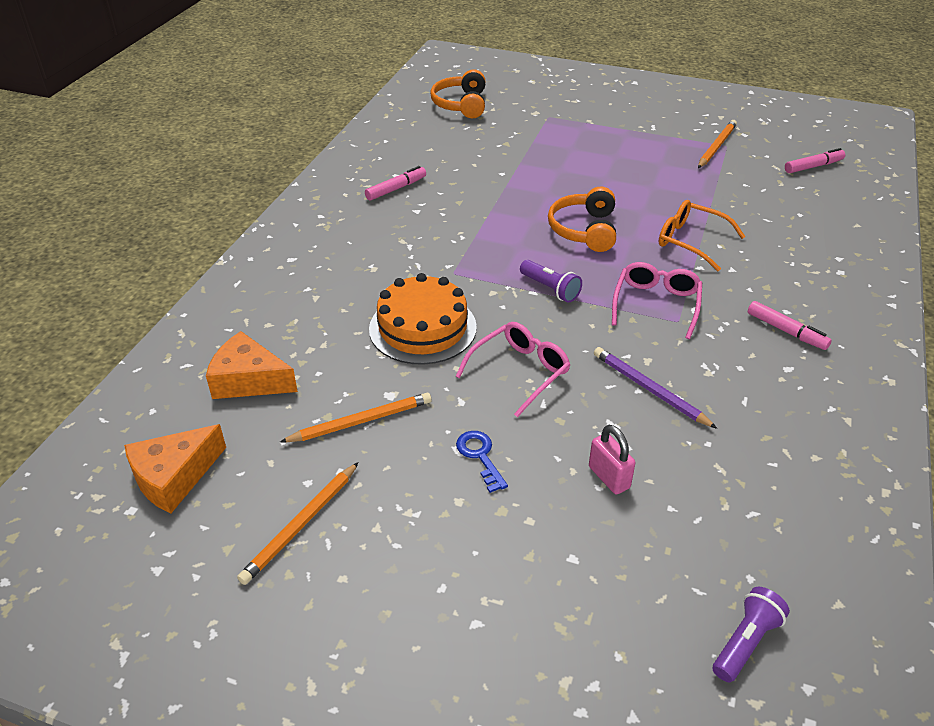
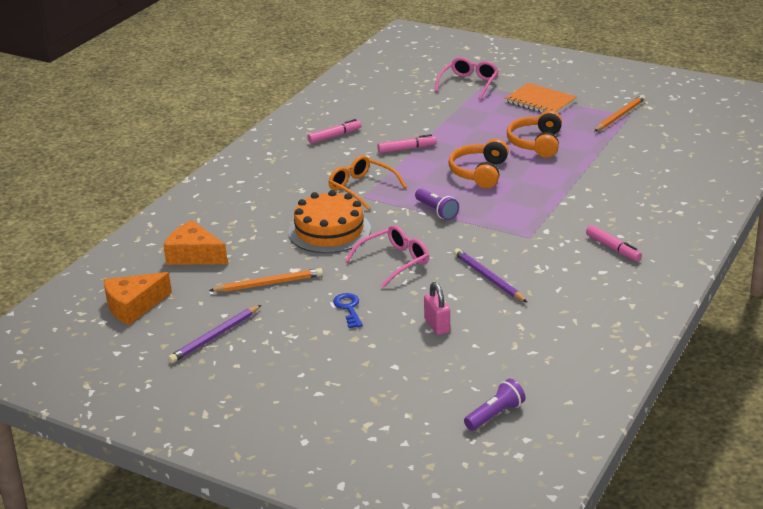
camera: 10 degrees right, 10 degrees down
(301, 525) = (215, 336): orange pencil -> purple pencil
(461, 104) = (408, 74): orange headphones -> orange headphones (536, 143)
(621, 132) = (540, 101): none -> orange notebook
(656, 304) = (517, 225): pink glasses -> pink glasses (469, 84)
(691, 241) = (564, 184): orange glasses -> orange glasses (361, 188)
(813, 166) = (698, 135): pink marker -> pink marker (407, 149)

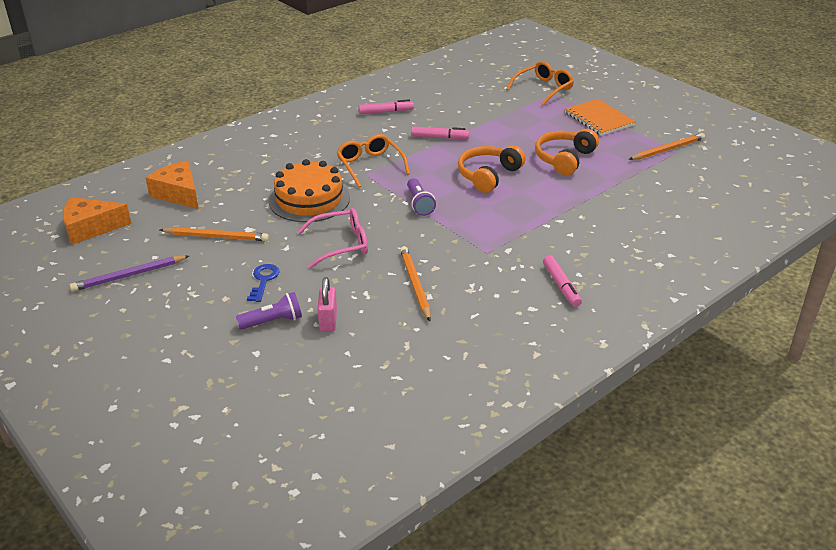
camera: 20 degrees right, 5 degrees up
(469, 84) = (543, 89): pink glasses -> orange glasses
(488, 278) = (415, 285): purple pencil -> orange pencil
(495, 415) = (306, 437): purple flashlight -> purple flashlight (273, 321)

